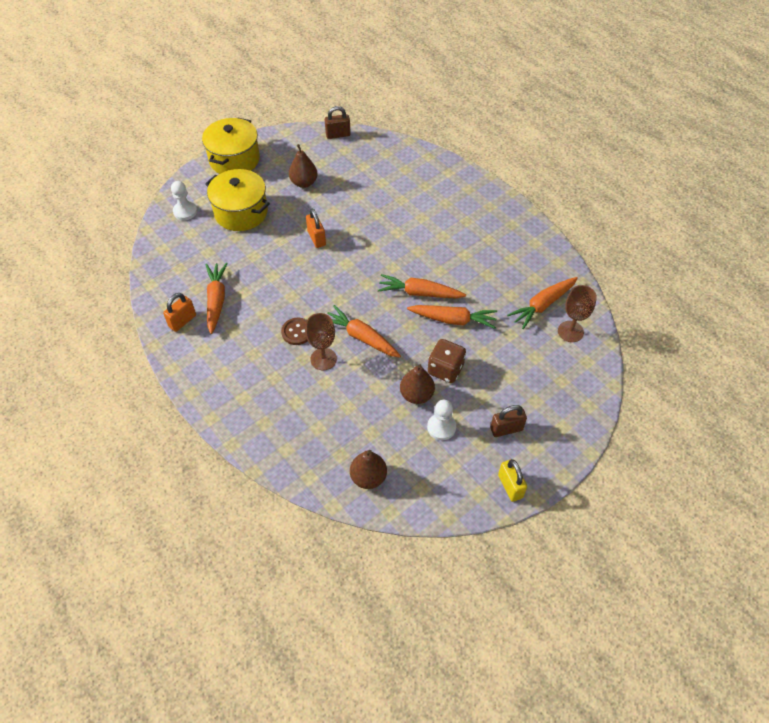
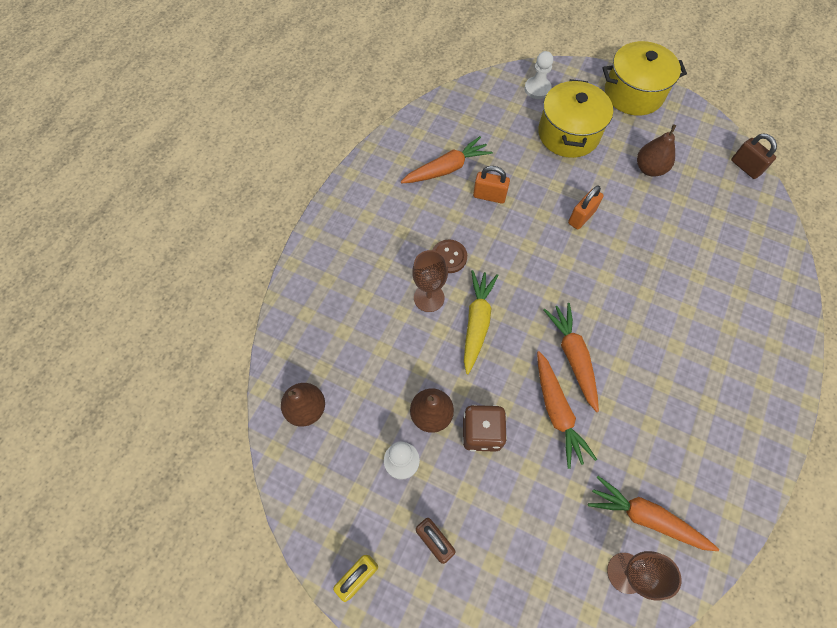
camera: 65 degrees right, 10 degrees up
(182, 321) = (407, 154): orange padlock -> orange padlock (489, 196)
(361, 337) = (477, 322): orange carrot -> yellow carrot

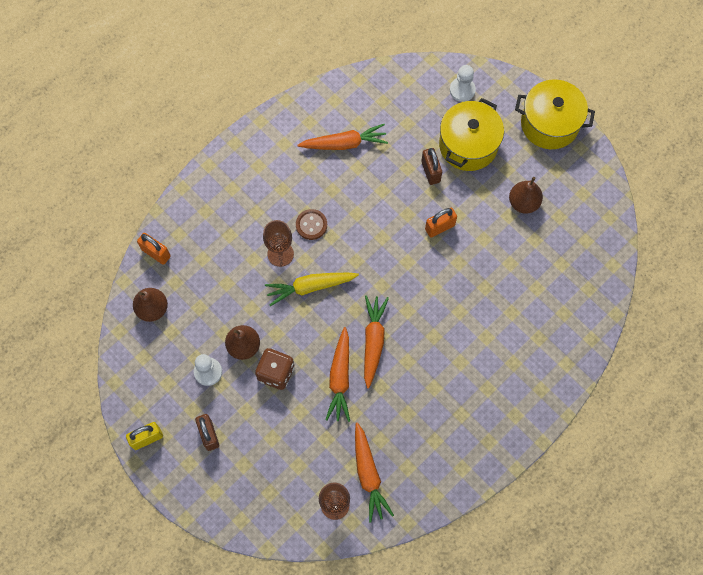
camera: 20 degrees right, 5 degrees up
(477, 322) = (310, 287): yellow carrot -> yellow carrot turned 135 degrees counterclockwise
(489, 196) = (370, 181): orange padlock -> orange padlock (156, 253)
(645, 517) = (368, 475): orange carrot -> orange carrot turned 150 degrees counterclockwise
(745, 167) = (611, 230): brown padlock -> brown padlock (430, 171)

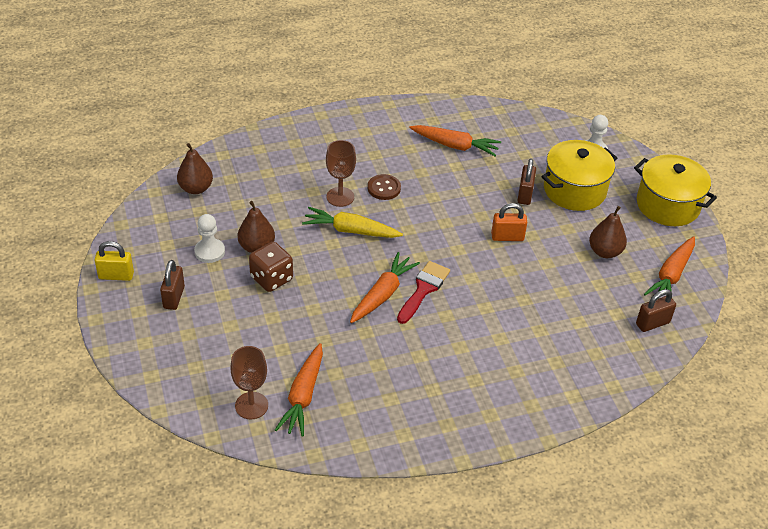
camera: 25 degrees right, 25 degrees down
(156, 253) = (229, 153): orange padlock -> none
(340, 378) = (330, 308): orange carrot -> orange carrot (671, 276)
(402, 319) = (423, 289): none -> red brush
(592, 260) = (652, 323): none -> brown padlock

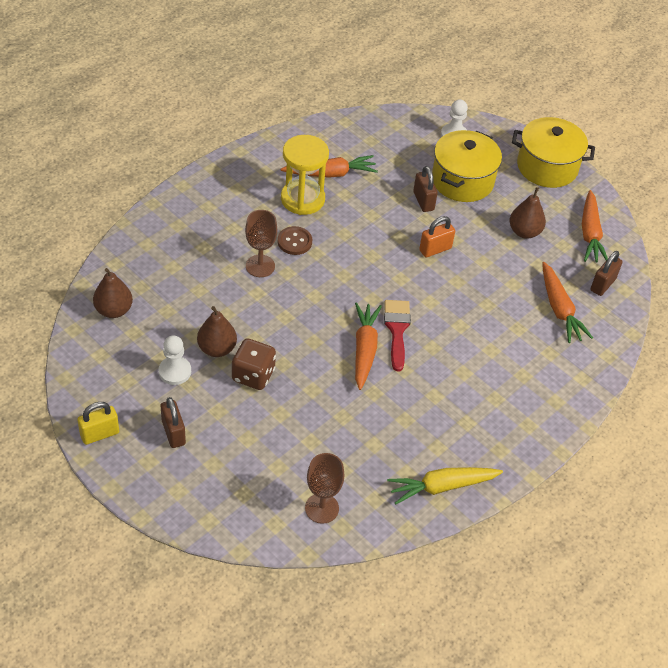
camera: 30 degrees left, 5 degrees up
(303, 396) = (361, 478): orange carrot -> orange carrot (559, 309)
(350, 230) = (293, 297): yellow carrot -> yellow carrot (441, 487)
(415, 157) = (302, 199): none -> yellow hourglass

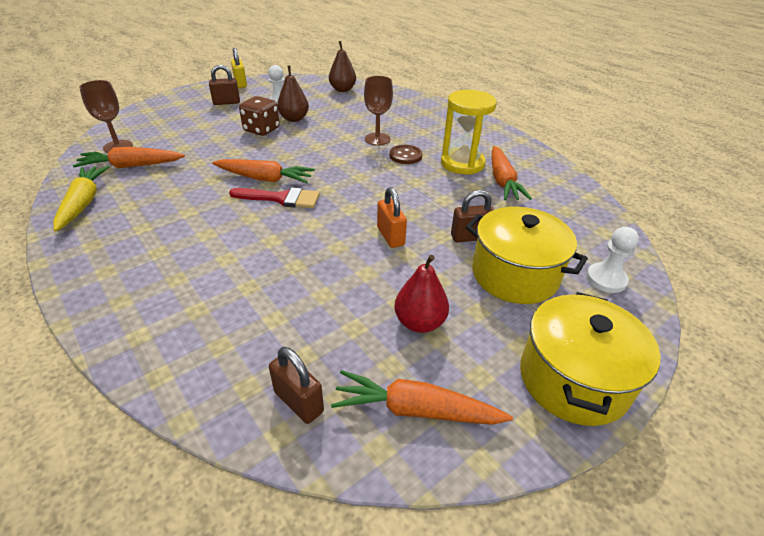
camera: 100 degrees right, 10 degrees down
(524, 232) = (419, 322): brown pear -> red pear
(559, 309) = (265, 334): orange carrot -> orange carrot (131, 166)

